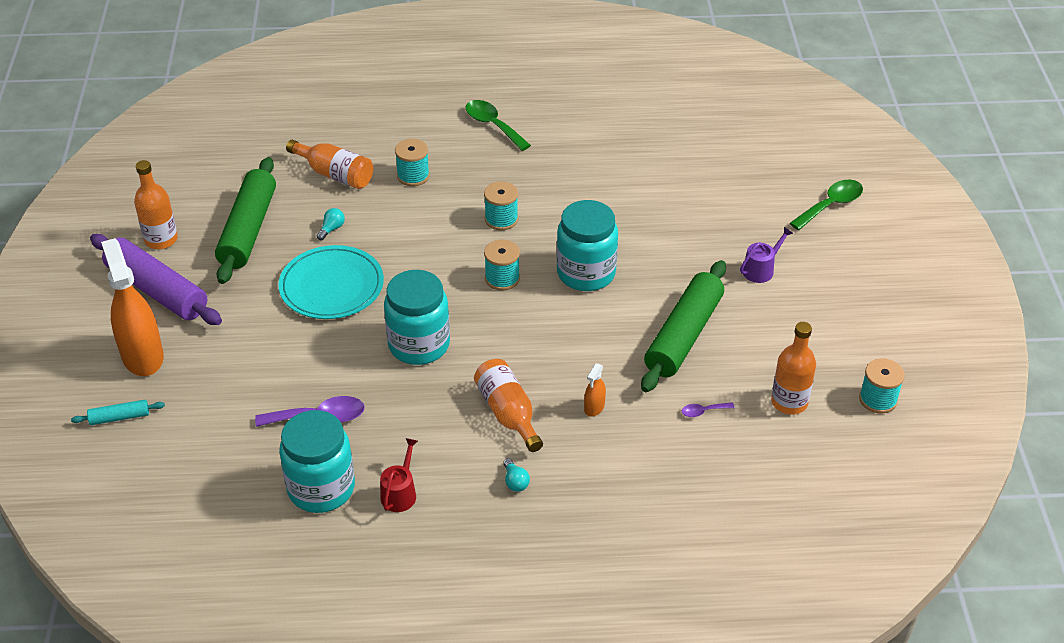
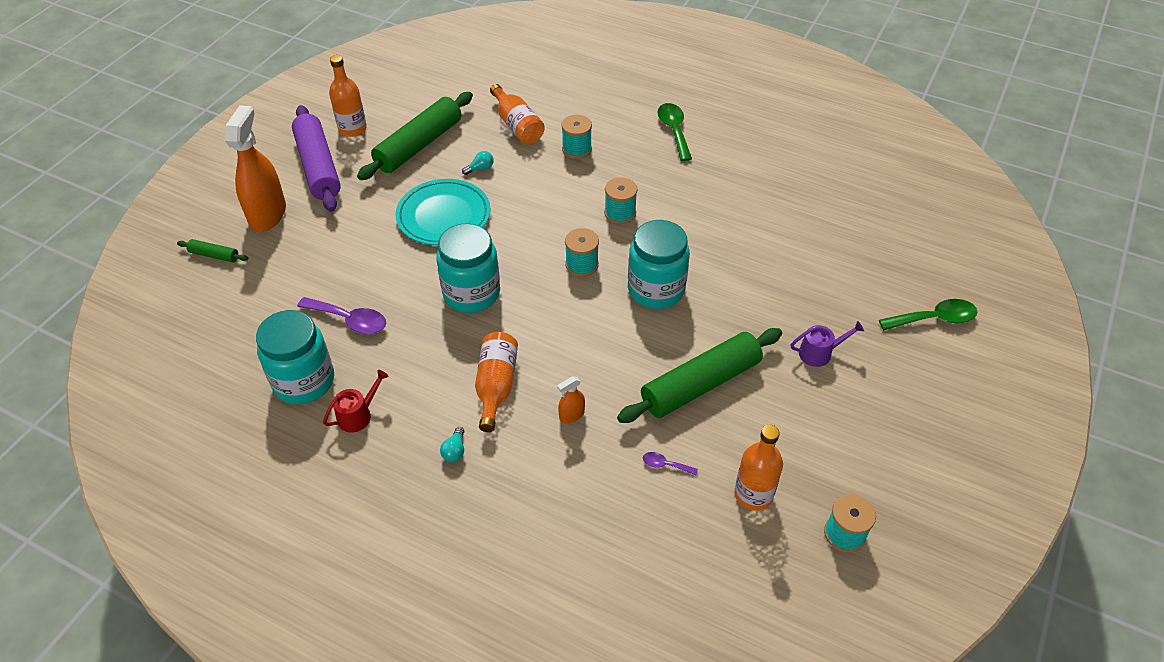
camera: 30 degrees right, 5 degrees up
(119, 417) = (214, 255): turquoise rolling pin -> green rolling pin

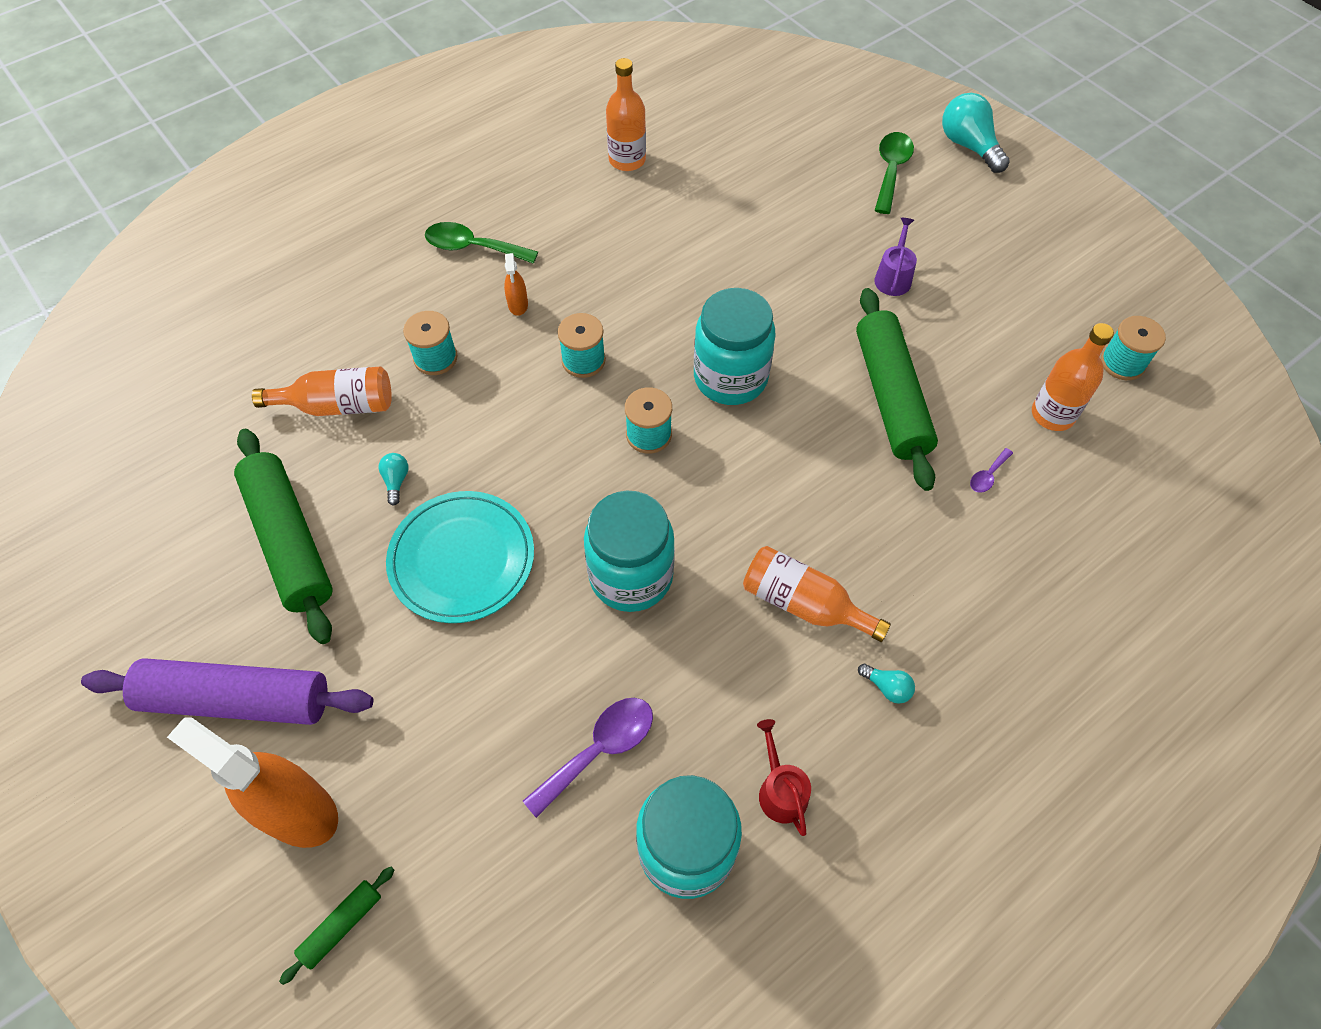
camera: 65 degrees left, 10 degrees up
(352, 129) = (181, 621): orange bottle -> orange bottle (627, 160)
(571, 415) = (882, 538): orange spray bottle -> orange spray bottle (518, 305)
(1011, 362) = (969, 146): none -> turquoise light bulb

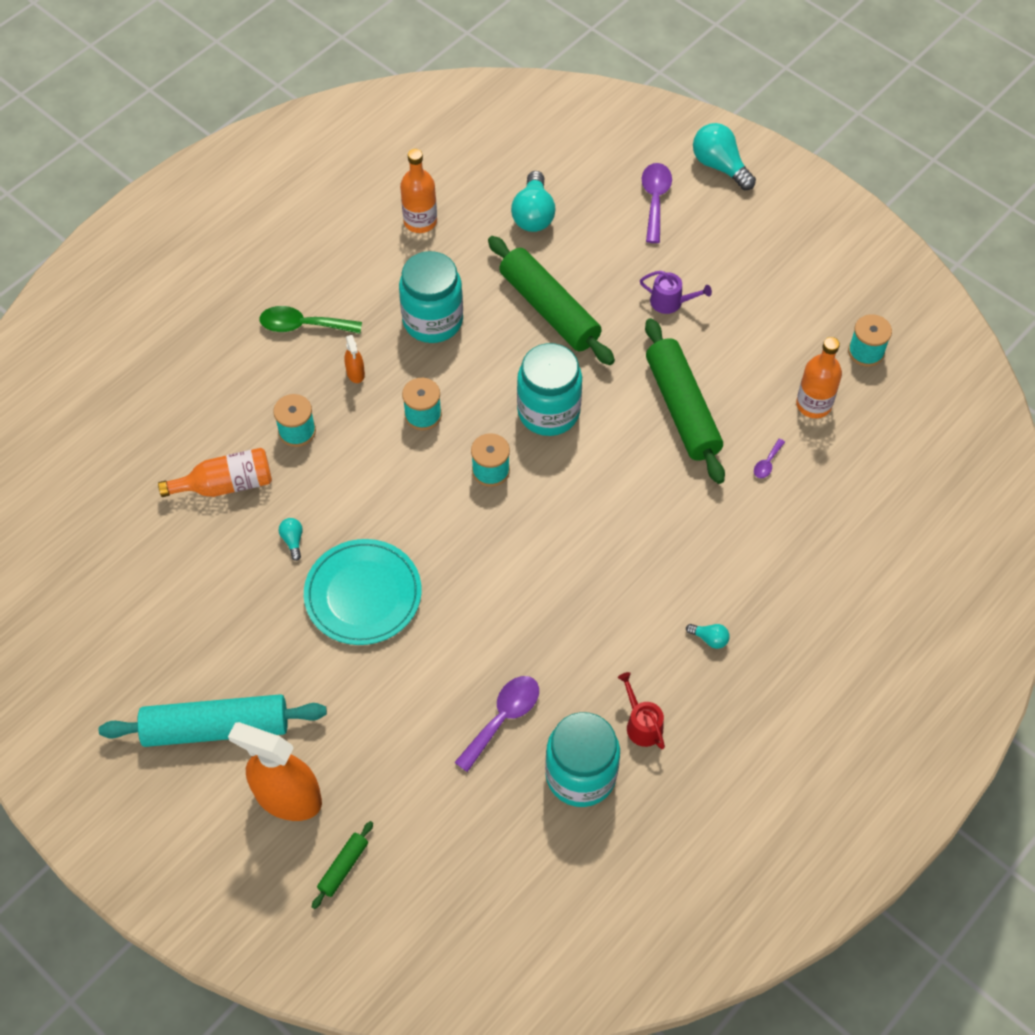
camera: 10 degrees left, 0 degrees up
(236, 699) = (216, 728): purple rolling pin -> turquoise rolling pin
(289, 541) = (220, 602): green rolling pin -> green rolling pin (549, 309)
(631, 576) = (500, 586): turquoise jar -> turquoise jar (433, 320)
(752, 168) = (533, 214): none -> turquoise light bulb
(803, 603) = (637, 586): orange bottle -> none
(891, 170) = (655, 200): green spoon -> purple spoon
(893, 277) = (670, 302): purple watering can -> purple watering can turned 105 degrees clockwise

